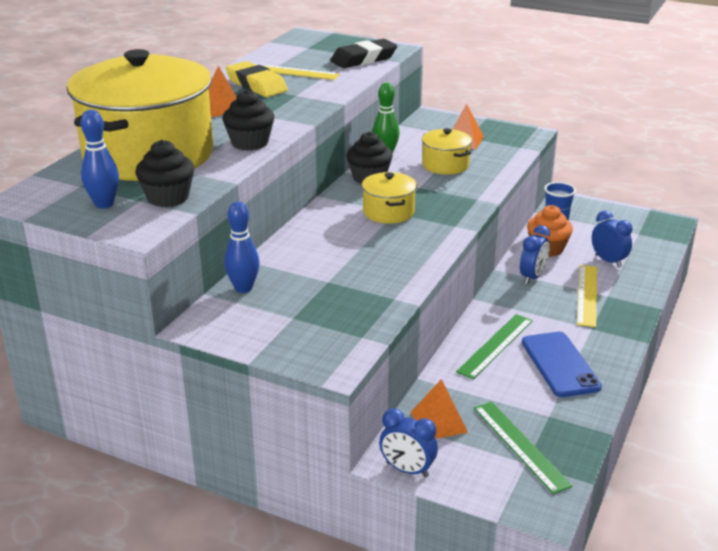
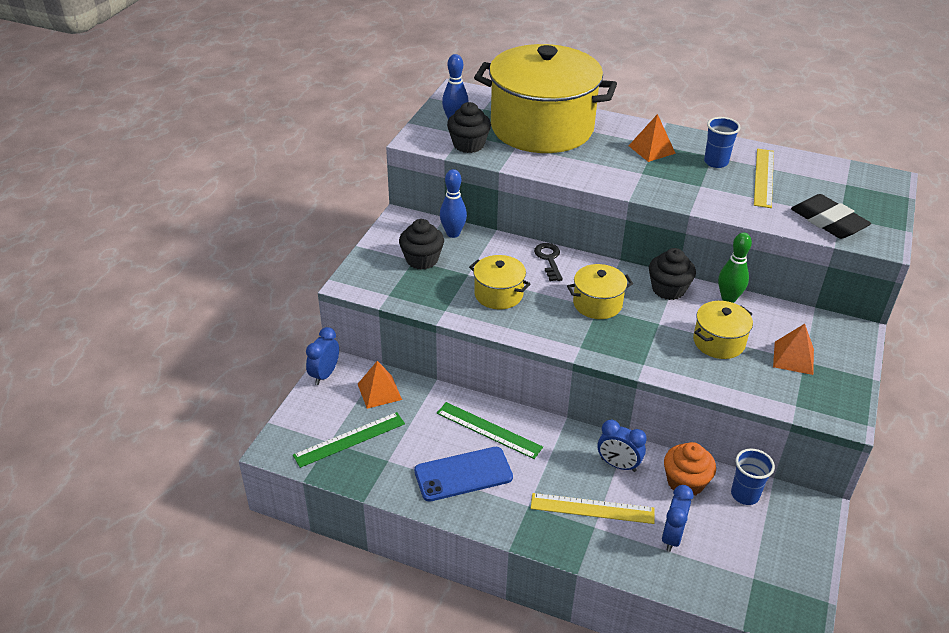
camera: 85 degrees right, 10 degrees up
(250, 143) = (578, 170): black cupcake -> black cupcake (422, 259)
(256, 85) = (716, 162): yellow eraser -> blue cup
(310, 232) = (549, 259): none -> black key
(368, 264) = (498, 294): none -> yellow pot
(608, 261) = (672, 537): blue clock -> blue clock turned 150 degrees clockwise

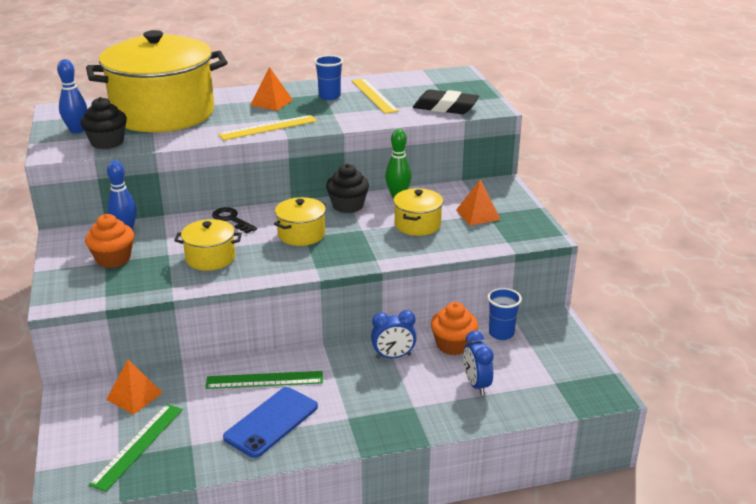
camera: 35 degrees left, 10 degrees down
(325, 374) = (64, 406): blue clock -> none
(422, 259) = (113, 259): black cupcake -> orange cupcake
(592, 508) = (400, 395): yellow ruler -> yellow ruler (268, 127)

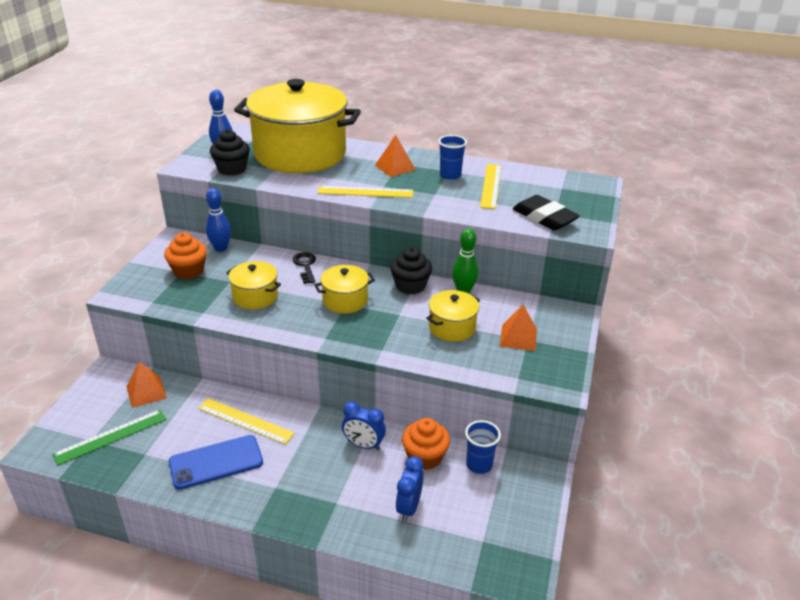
camera: 30 degrees right, 5 degrees up
(264, 380) = (245, 420): green ruler -> yellow ruler

